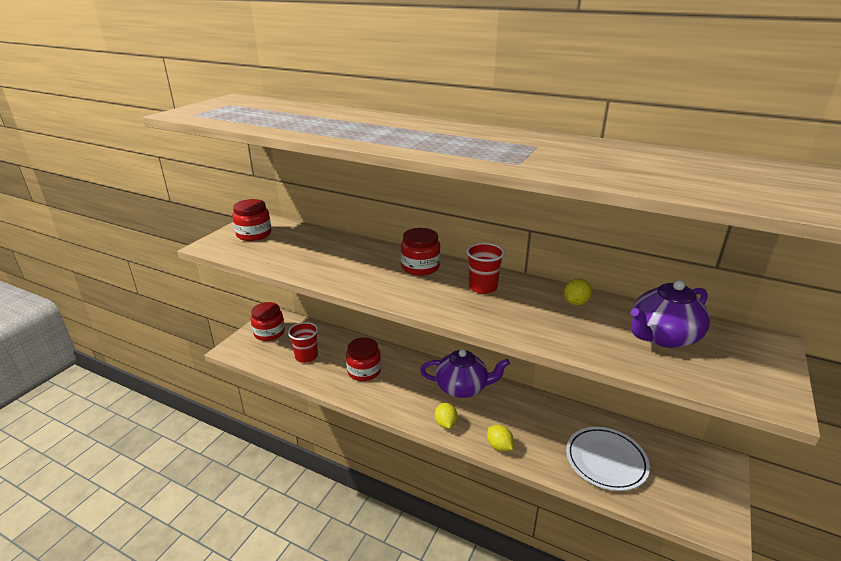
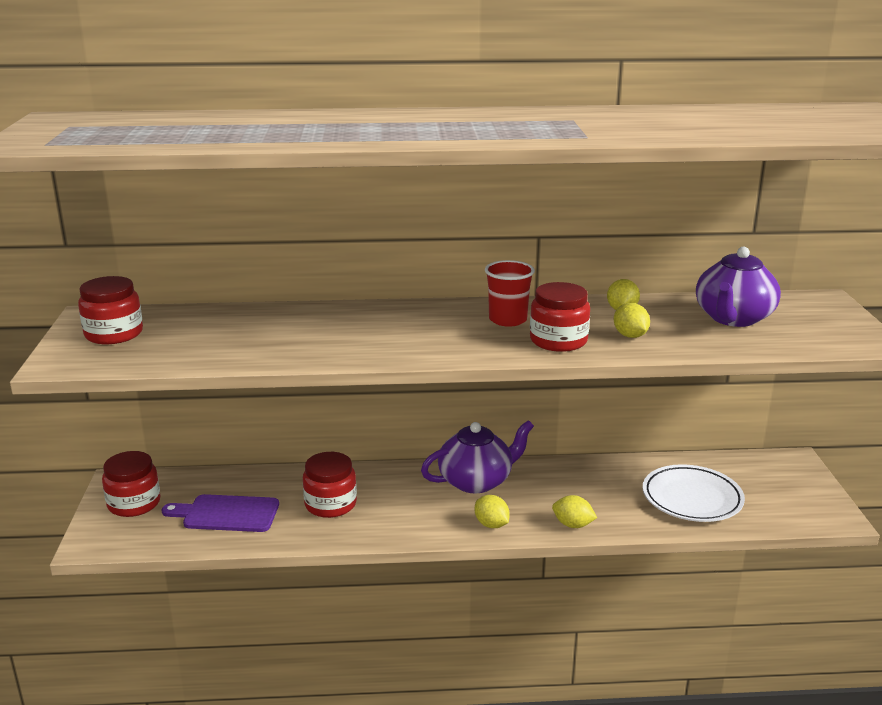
camera: 30 degrees left, 5 degrees down
(306, 356) = (227, 514): red cup -> purple cutting board
(420, 267) = (408, 317): red jar -> red jar (558, 341)
(558, 327) = (630, 336): none -> yellow lemon

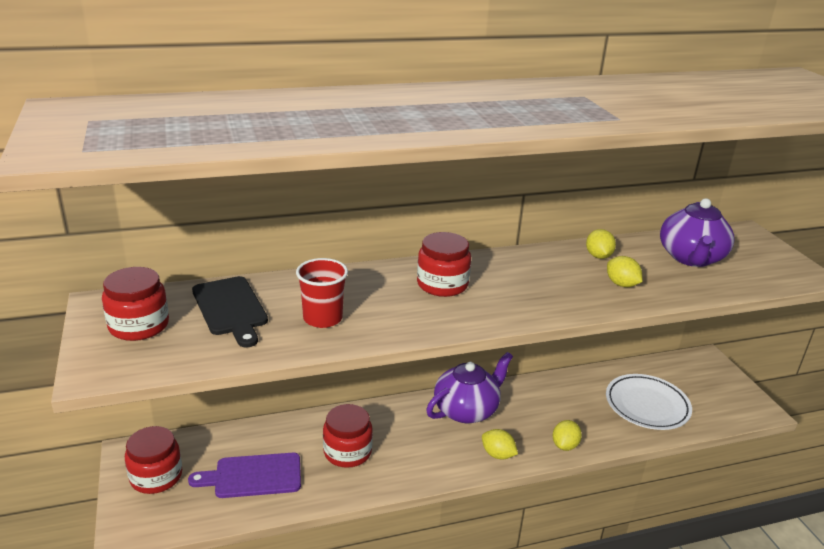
camera: 15 degrees left, 5 degrees up
(205, 327) = (230, 308): none -> black cutting board
(508, 320) = (509, 275): red cup -> red cup (322, 318)
(558, 341) = (566, 295): red jar -> red jar (442, 284)
(573, 525) = (565, 445): yellow lemon -> yellow lemon turned 75 degrees counterclockwise

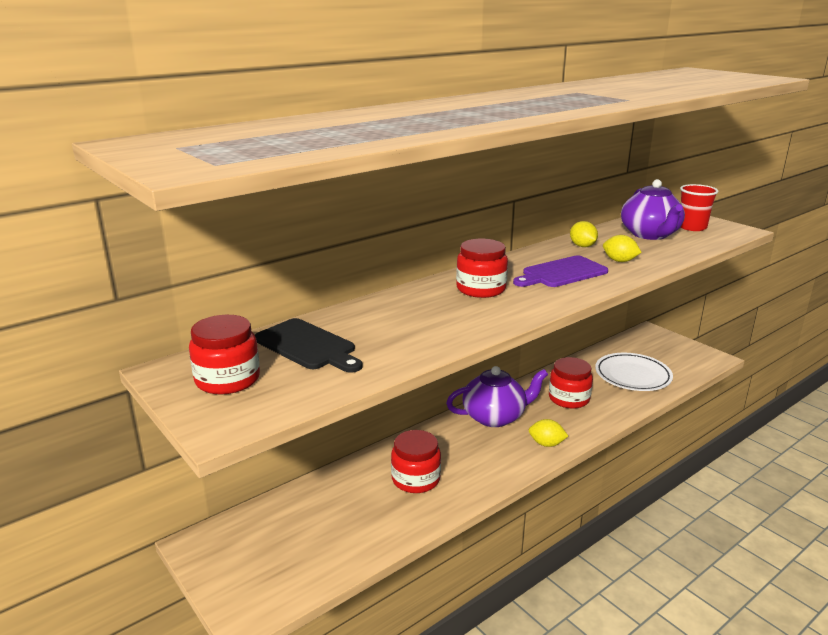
camera: 20 degrees left, 5 degrees down
(156, 476) = (240, 556): red jar -> red jar (569, 398)
(253, 476) = (341, 526): purple cutting board -> purple cutting board (562, 273)
(322, 318) = (403, 334): red cup -> red cup (692, 227)
(467, 410) = (495, 417): purple teapot -> purple teapot turned 45 degrees clockwise
(565, 445) = (594, 422): yellow lemon -> none

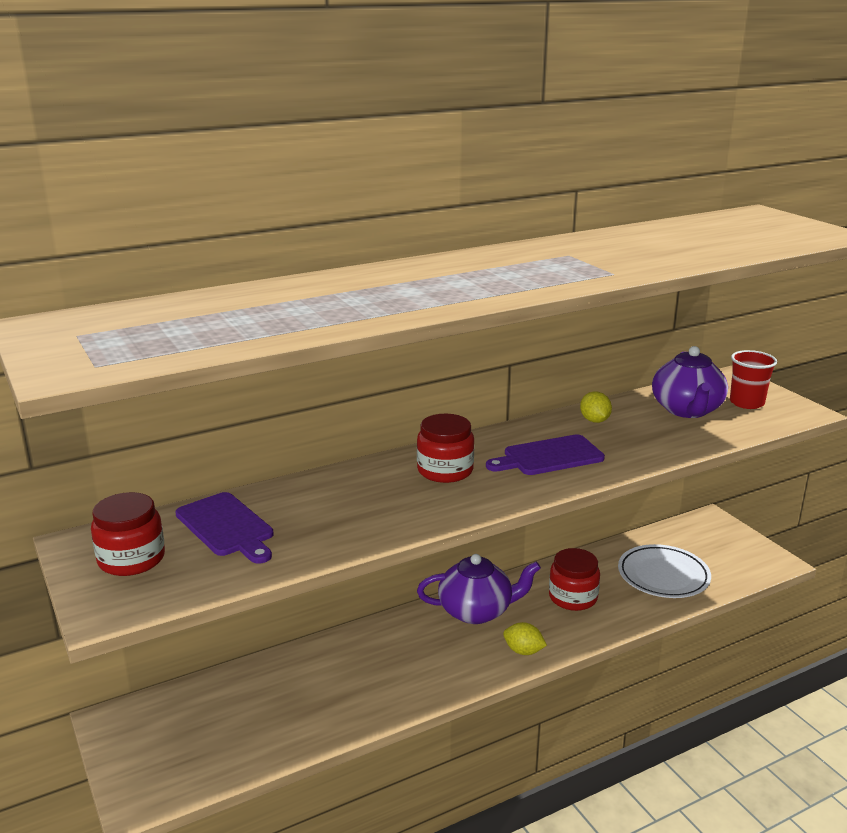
camera: 10 degrees right, 0 degrees up
(307, 346) = (226, 527): black cutting board -> purple cutting board
(415, 479) = (360, 676): red jar -> none
(619, 261) = (627, 445): yellow lemon -> none

